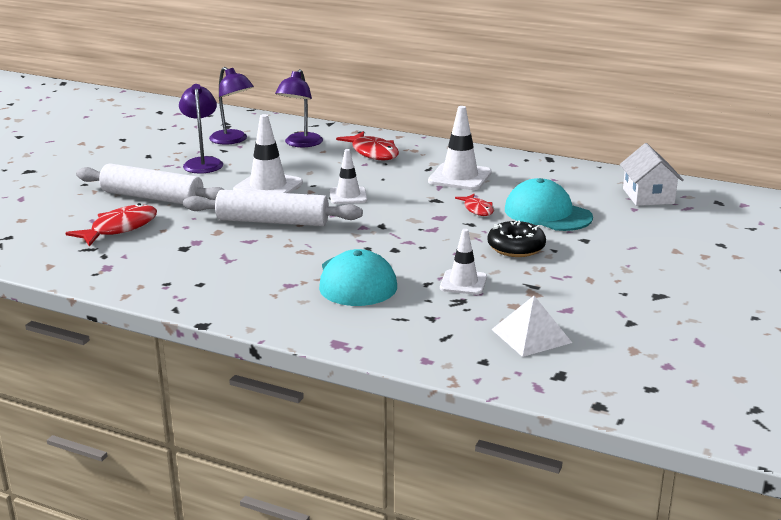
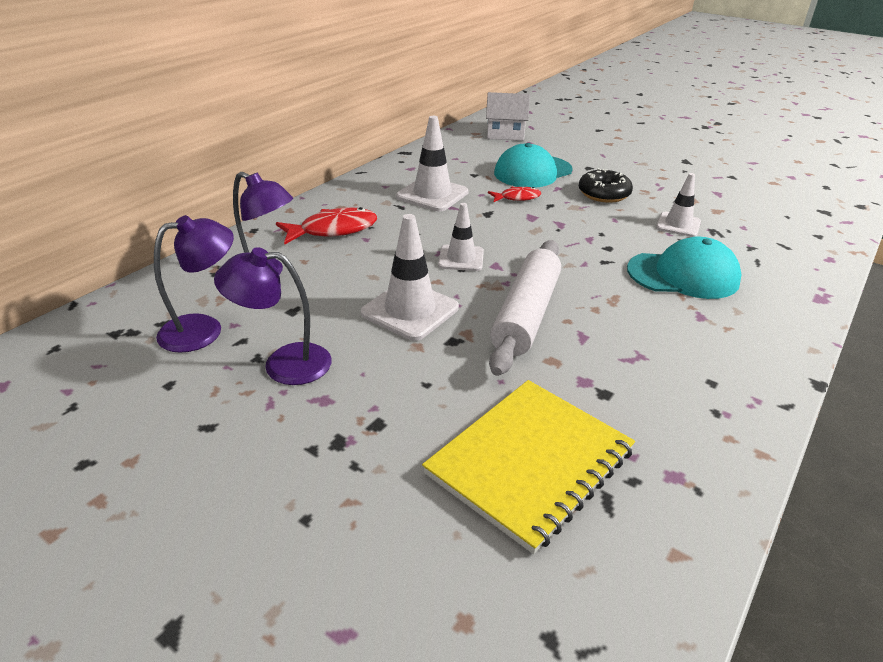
camera: 80 degrees left, 10 degrees up
(120, 228) = (529, 462): red fish -> yellow notebook
(152, 197) = (410, 422): white rolling pin -> none
(531, 336) = (767, 212): white pyramid -> none

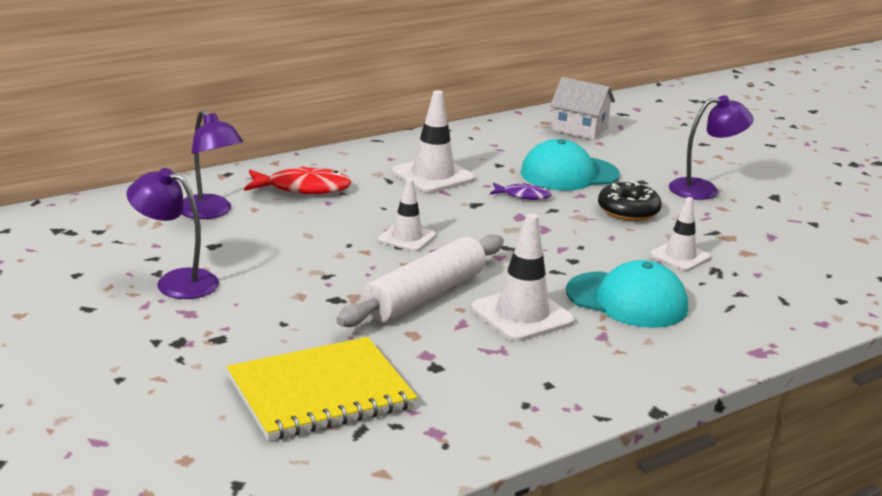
camera: 20 degrees right, 10 degrees down
(204, 329) = (128, 243): purple lamp -> purple lamp (704, 189)
(410, 310) = (317, 268): white traffic cone -> white traffic cone (522, 315)
(517, 198) = (523, 196): red fish -> purple fish

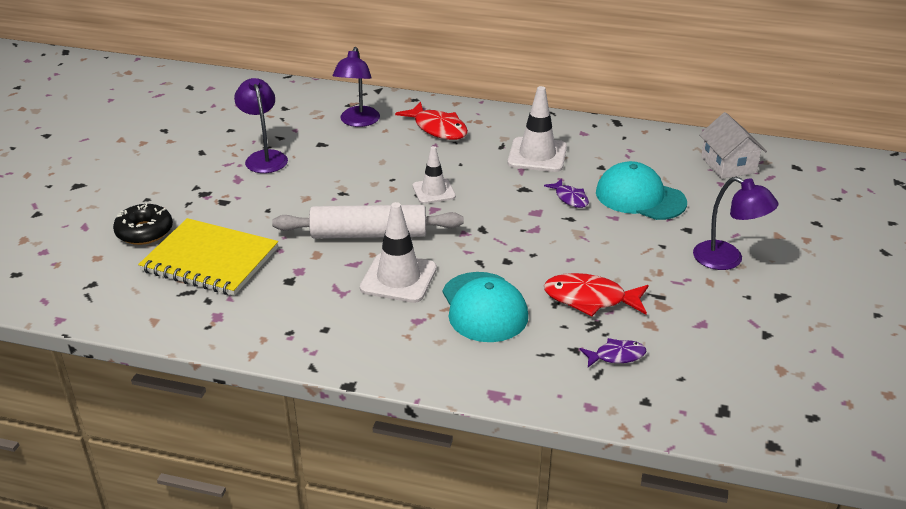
camera: 50 degrees right, 10 degrees up
(628, 211) = (625, 246): black donut -> black donut (144, 232)
(680, 256) = (590, 299): white traffic cone -> red fish
(770, 283) = (616, 356): none -> purple fish

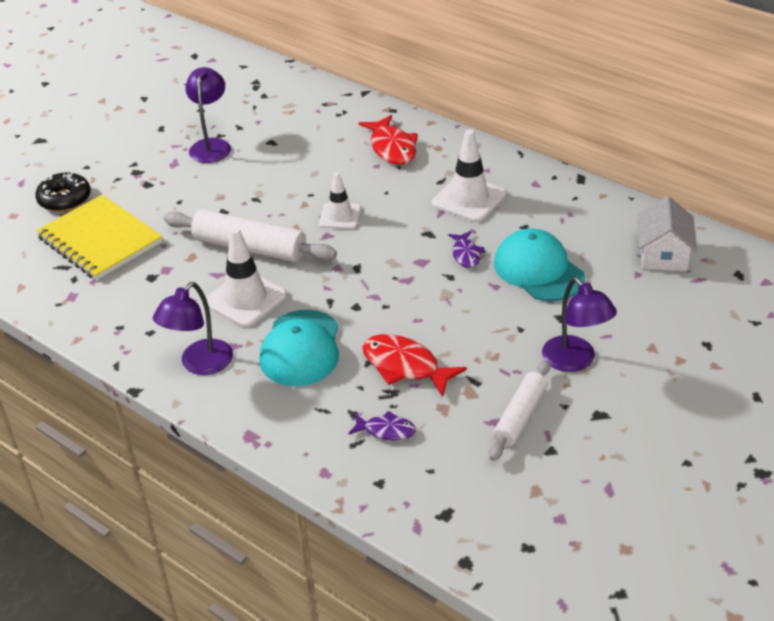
camera: 25 degrees right, 5 degrees up
(358, 122) = (321, 124): purple lamp -> purple lamp (200, 364)
(719, 314) = (520, 416): none -> white rolling pin

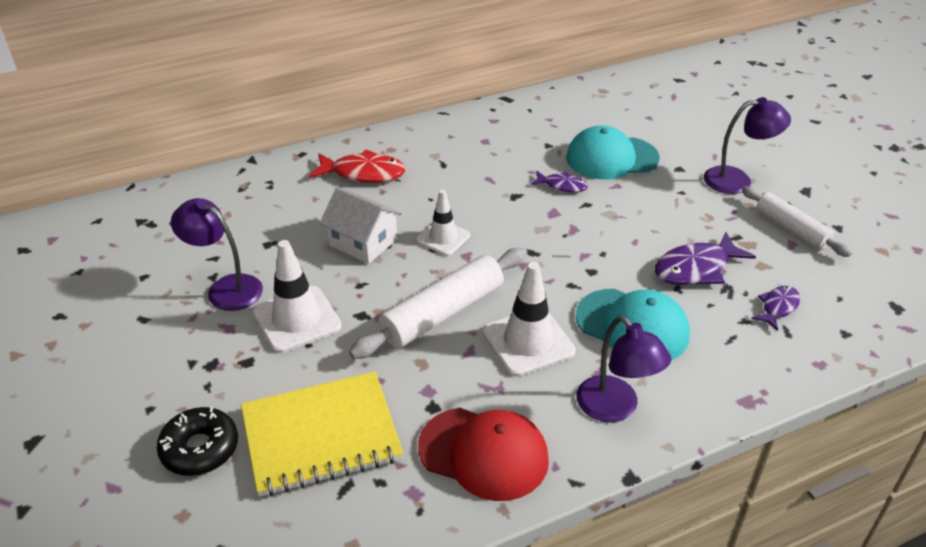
camera: 65 degrees left, 0 degrees up
(121, 314) = (483, 453): none -> red cap
(405, 366) = (696, 269): red fish -> purple fish
(469, 199) = (484, 158): white traffic cone -> white traffic cone (297, 319)
(663, 255) = (634, 99): white house -> white house (363, 242)

